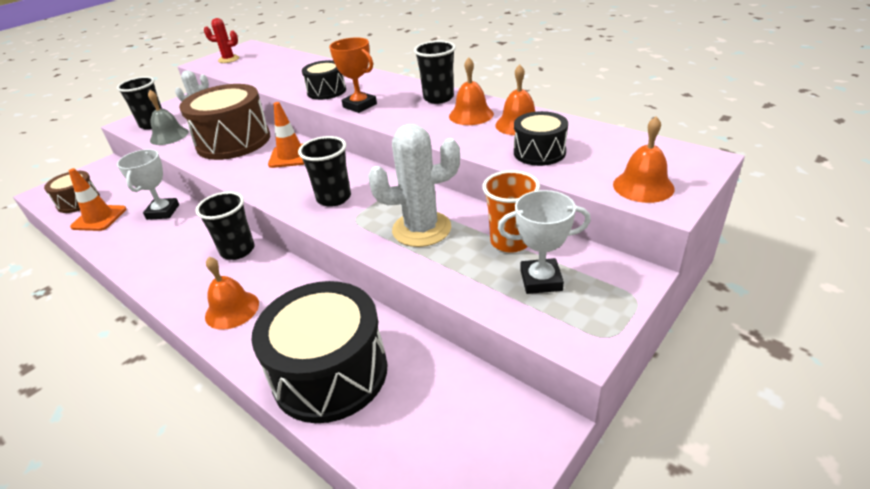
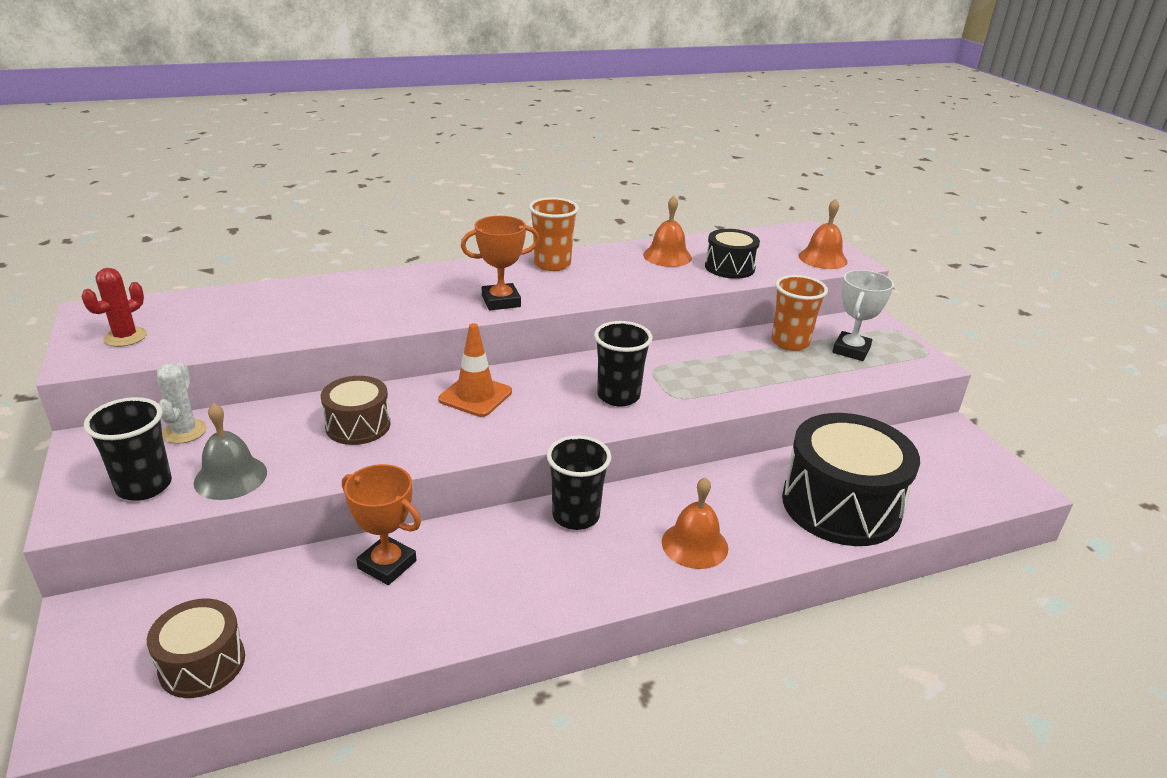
camera: 65 degrees left, 5 degrees down
(99, 218) = (310, 640): orange traffic cone -> none
(163, 212) = (387, 564): white trophy -> orange trophy
(233, 141) = (358, 425): brown drum -> brown drum, size x0.54
(326, 91) = (419, 306): black drum -> none
(421, 229) = (731, 371): white cactus -> none
(438, 98) = (552, 264): black cup -> orange cup
(471, 115) = (617, 265): orange bell -> none

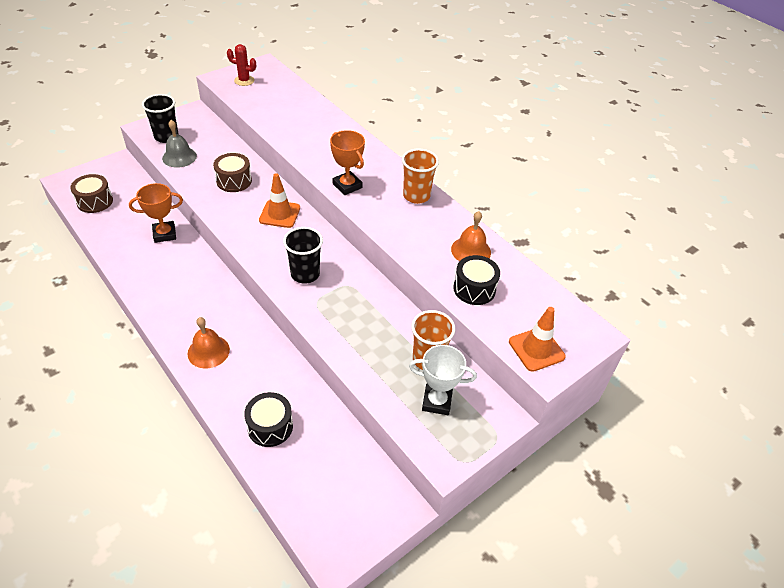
camera: 70 degrees right, 15 degrees up
(184, 431) = (210, 132): white cactus -> none
(387, 564) = (164, 234): orange trophy -> orange trophy turned 60 degrees clockwise
(575, 516) = (220, 294): black cup -> none
(822, 258) = (536, 349): orange bell -> orange traffic cone
(841, 505) = (270, 426): black drum -> black drum, size x0.54

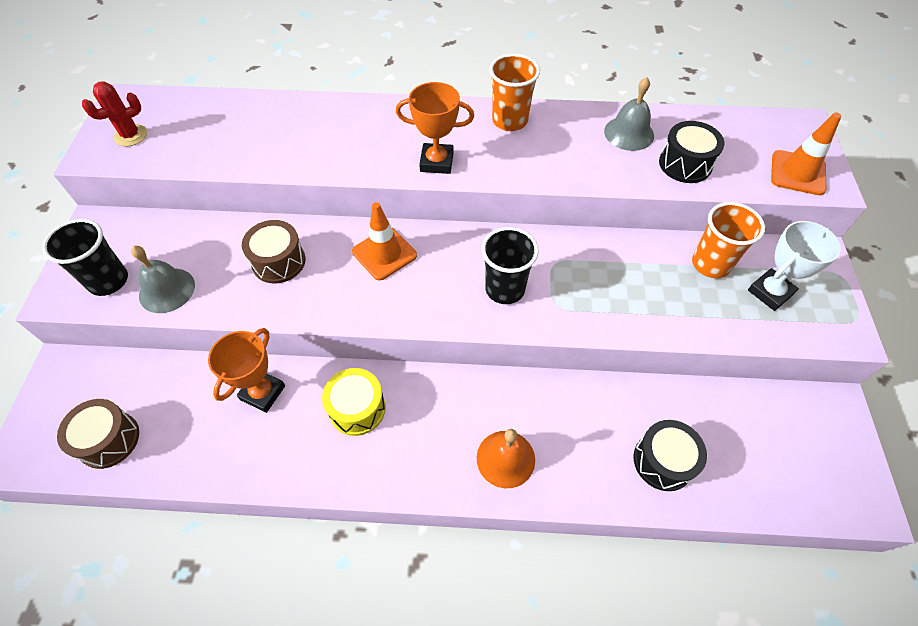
camera: 45 degrees left, 10 degrees up
(186, 274) = (357, 408): none -> yellow drum
(471, 250) = (629, 133): orange bell -> grey bell

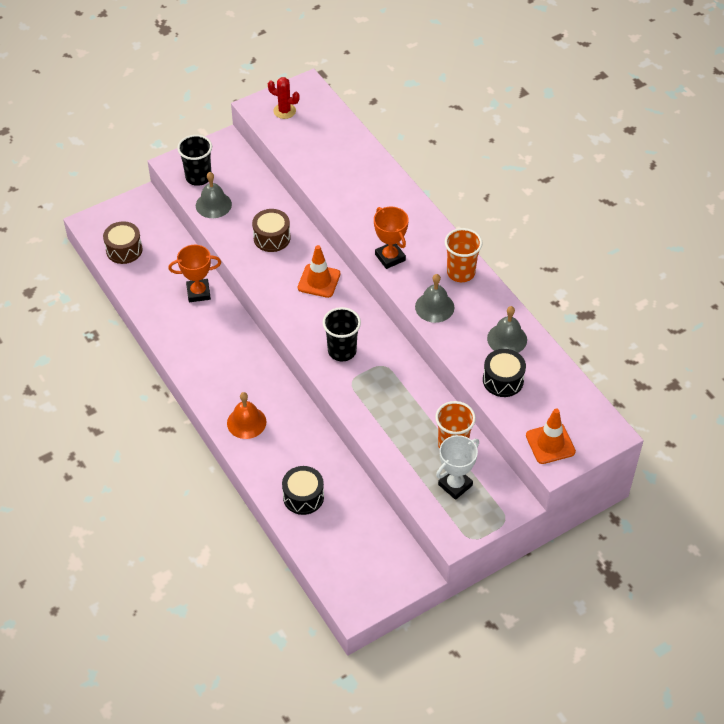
camera: 55 degrees right, 5 degrees down
(357, 408) = (222, 339): yellow drum -> none
(540, 164) = (434, 307): none -> grey bell
(770, 292) = (455, 485): white trophy -> white trophy turned 60 degrees counterclockwise

